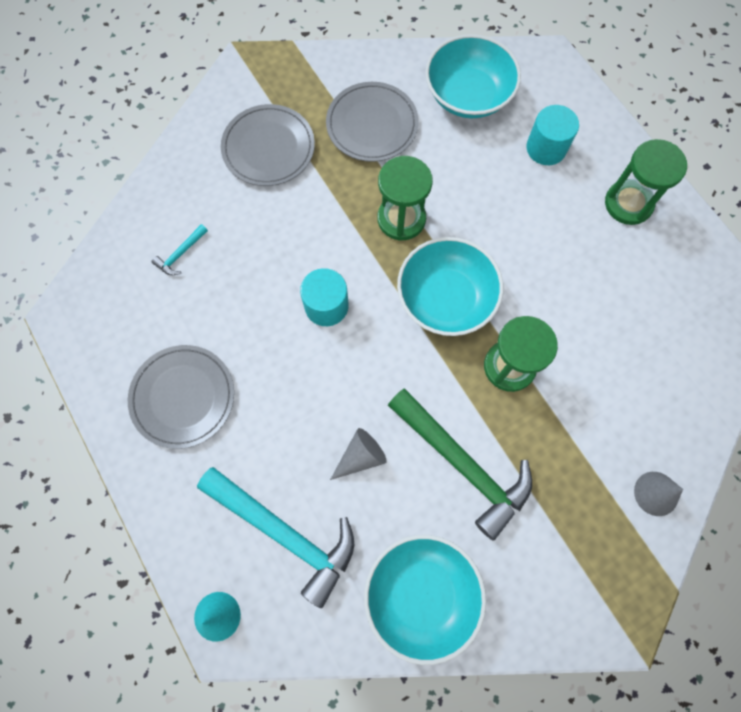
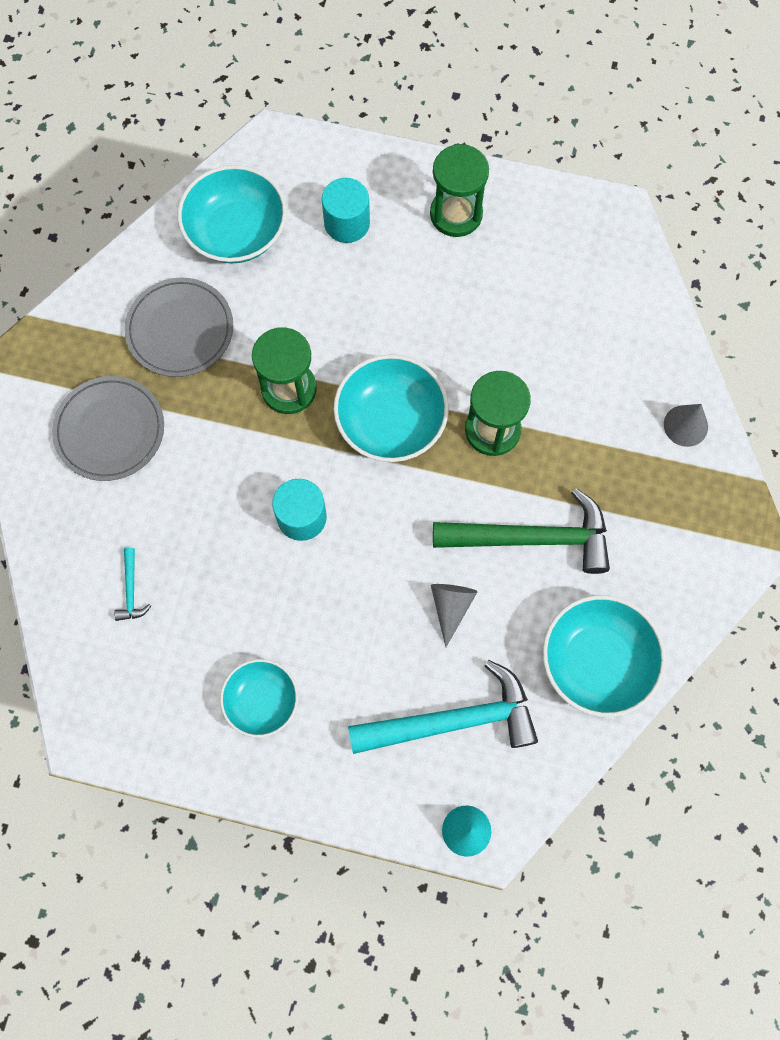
camera: 45 degrees left, 0 degrees up
(183, 397) = (262, 701): grey plate -> turquoise bowl

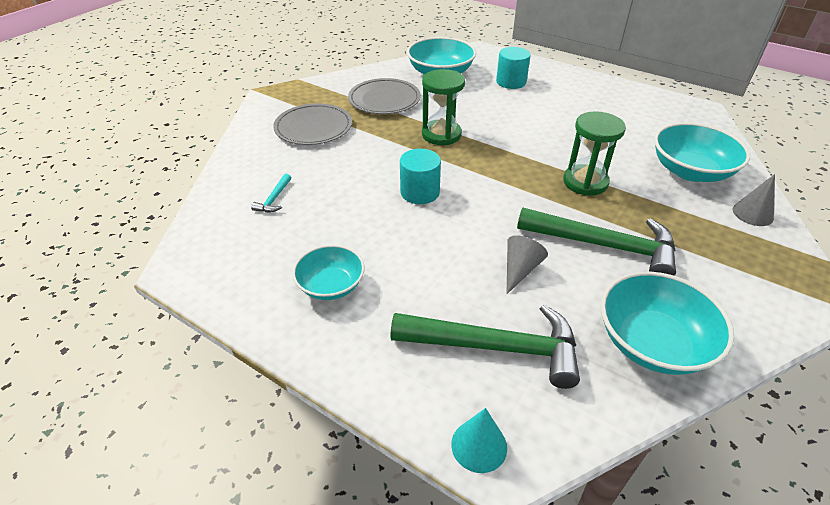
camera: 20 degrees right, 30 degrees down
(391, 421) = (507, 162): turquoise bowl -> turquoise bowl (690, 171)
(452, 720) = (495, 347): turquoise hammer -> green hammer
(456, 214) = (584, 91): green hourglass -> none

